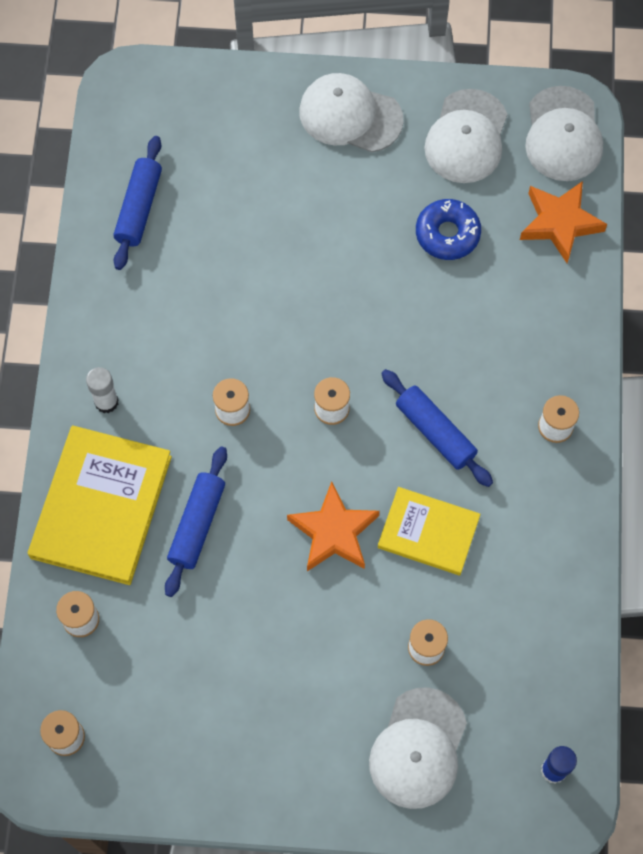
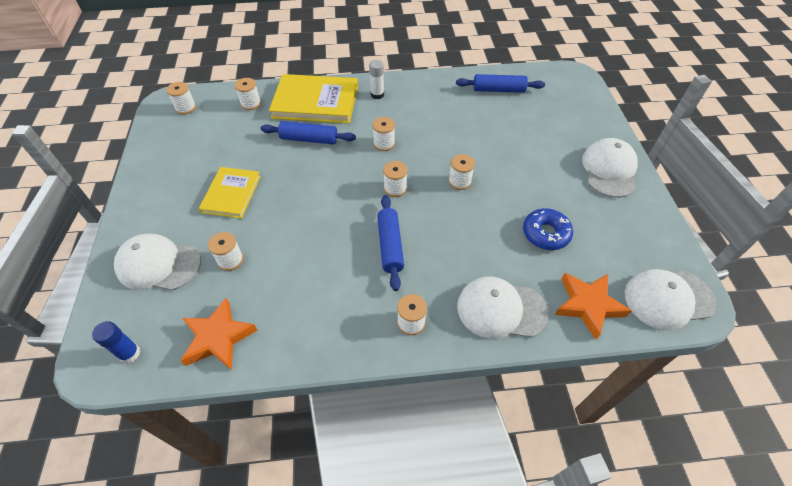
camera: 80 degrees right, 15 degrees down
(333, 532) = (310, 200): orange star -> orange star (218, 338)
(335, 317) = (459, 181): none -> white spool
(428, 532) = (314, 251): yellow book -> yellow book (231, 194)
(435, 432) = (390, 245): blue rolling pin -> blue rolling pin turned 45 degrees counterclockwise
(466, 137) = (629, 235): white cap -> white cap (501, 309)

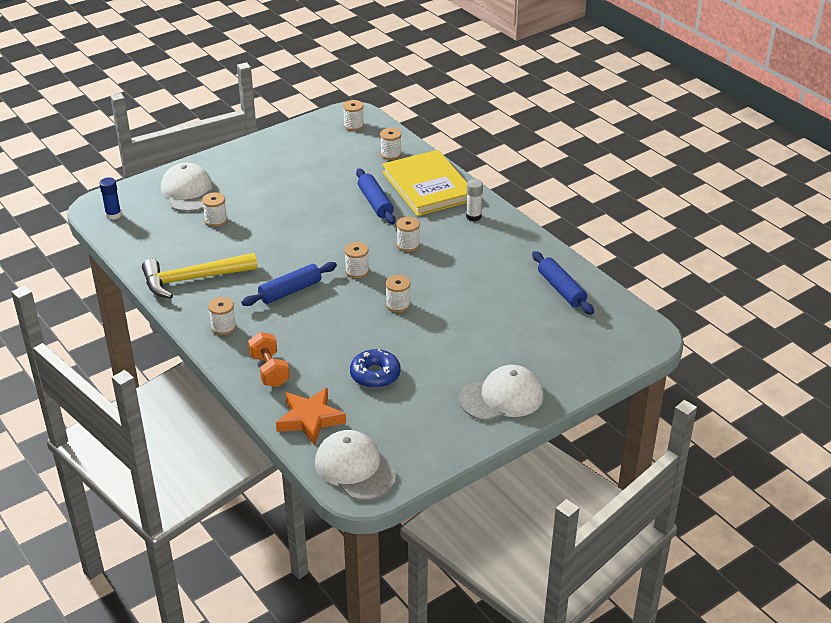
camera: 60 degrees right, 15 degrees down
(218, 338) = (149, 245): orange star -> none
(231, 194) = (279, 192): yellow book -> none
(312, 319) = (193, 279): none -> yellow hammer
(501, 309) = (269, 370): white cap -> orange dumbbell

